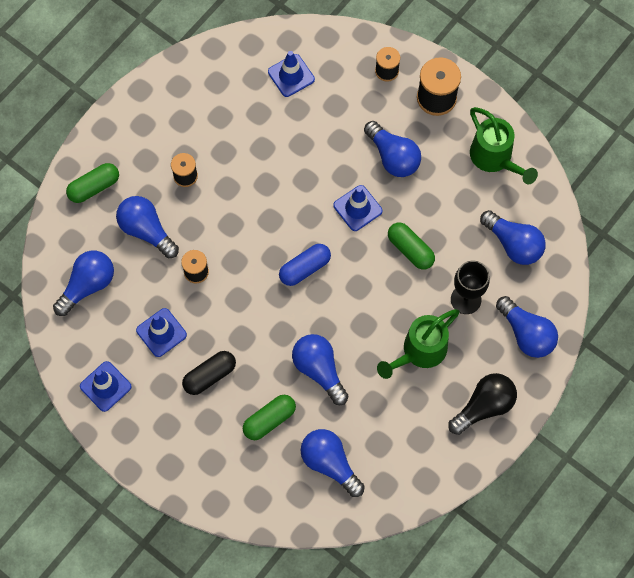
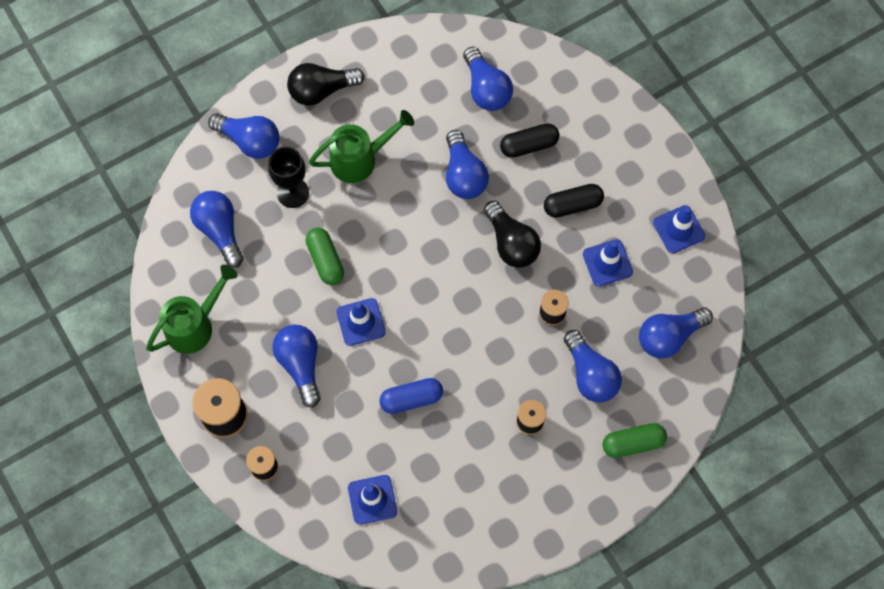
camera: 160 degrees left, 0 degrees up
(253, 321) = (511, 243): none -> black light bulb
(269, 420) = (529, 145): green capsule -> black capsule
(305, 268) = (440, 278): blue capsule -> blue capsule (411, 399)
(495, 159) = (195, 325): green watering can -> green watering can turned 60 degrees clockwise
(526, 334) = (250, 141): blue light bulb -> blue light bulb turned 135 degrees clockwise

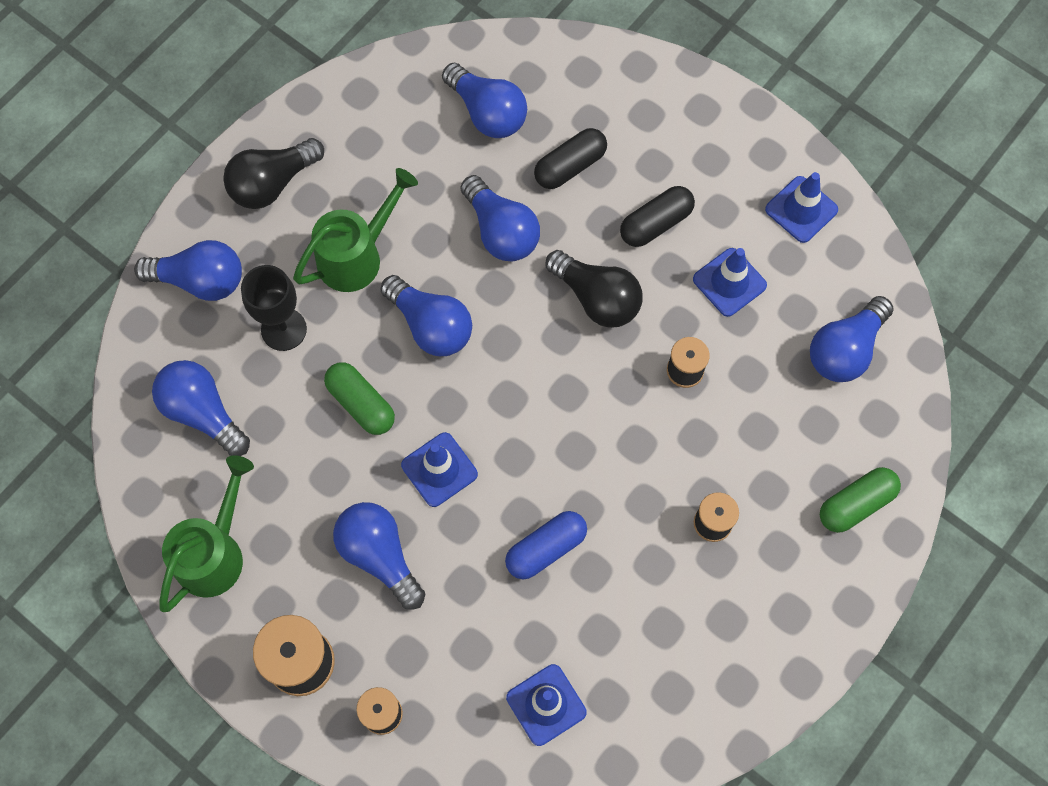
camera: 20 degrees left, 0 degrees up
(590, 374) = (766, 434): blue light bulb -> blue light bulb (431, 326)

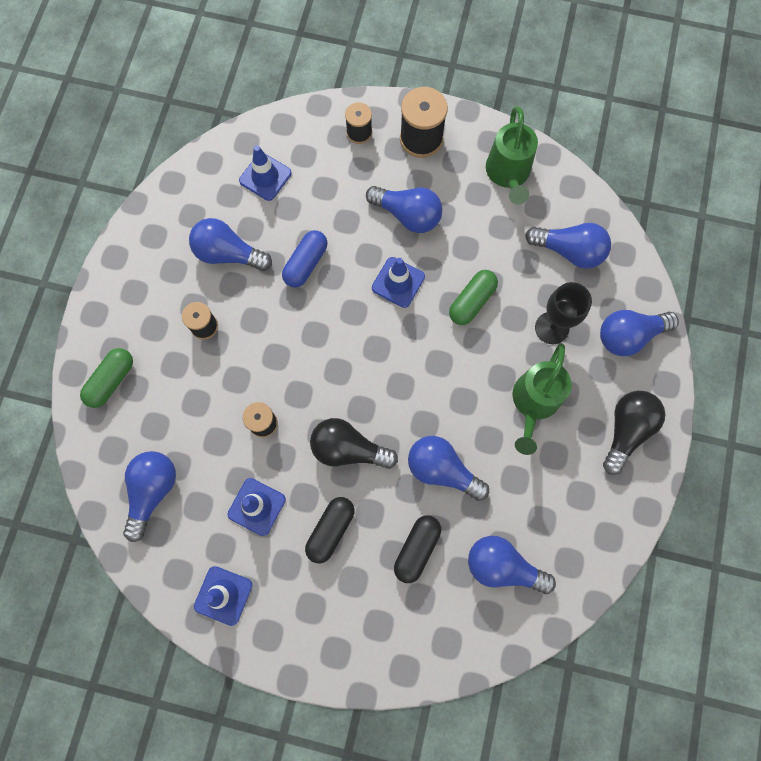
camera: 155 degrees right, 5 degrees up
(361, 404) = (471, 301): green capsule -> green capsule turned 75 degrees counterclockwise
(431, 326) = (454, 375): blue light bulb -> blue light bulb (228, 254)

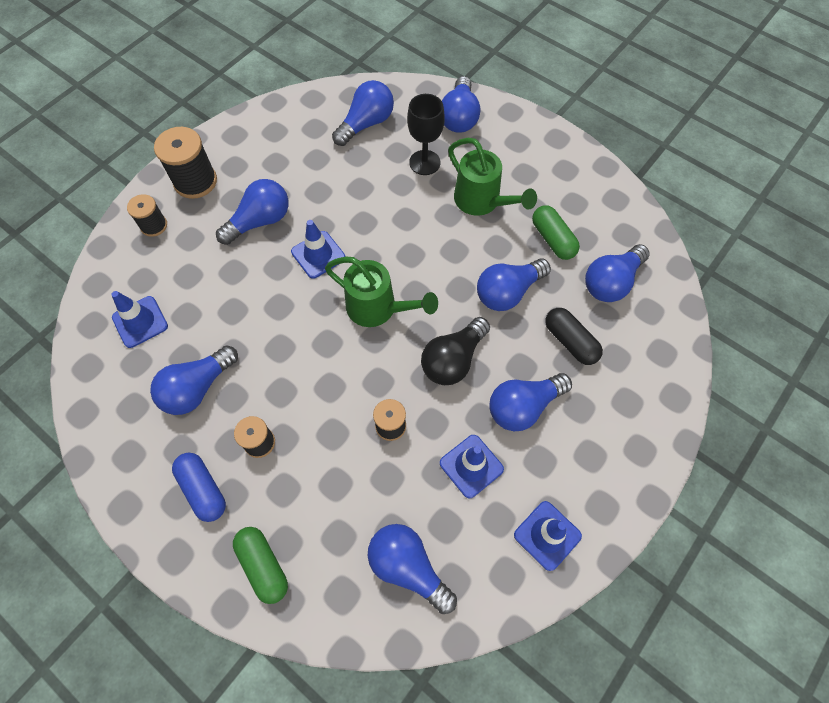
camera: 65 degrees left, 10 degrees down
(306, 264) = (253, 322): blue capsule -> blue capsule (203, 489)
(331, 530) = (523, 407): black capsule -> blue light bulb
(471, 301) = (369, 207): green capsule -> green capsule (552, 239)
(508, 174) = (272, 135): green watering can -> green watering can (378, 309)
(626, 430) = (535, 151): black light bulb -> none

